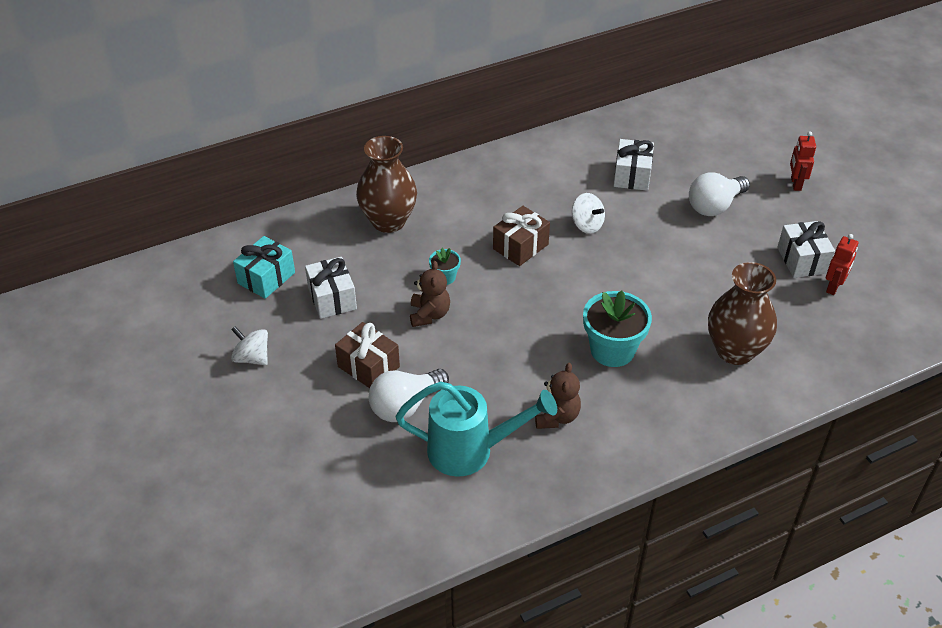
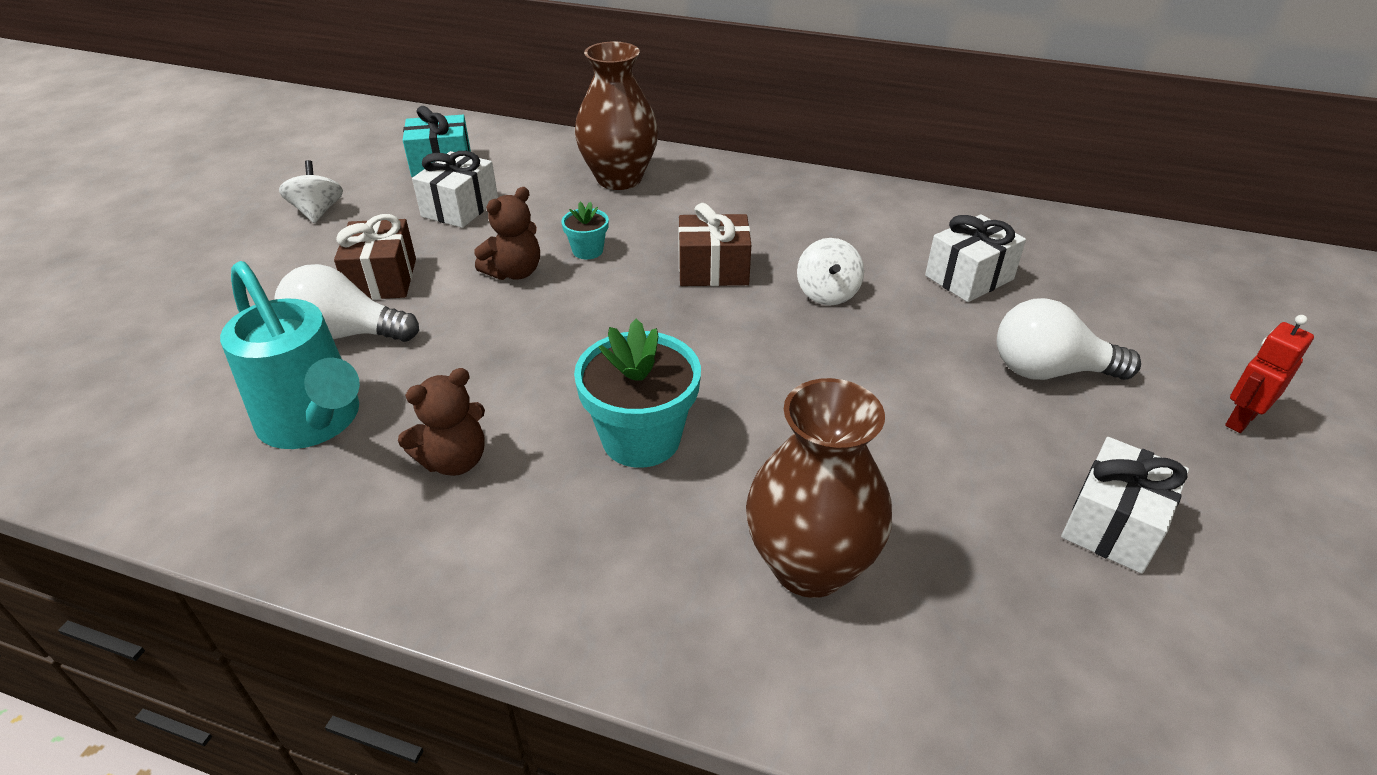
camera: 45 degrees right, 5 degrees down
(834, 287) = (1126, 602): red robot -> none

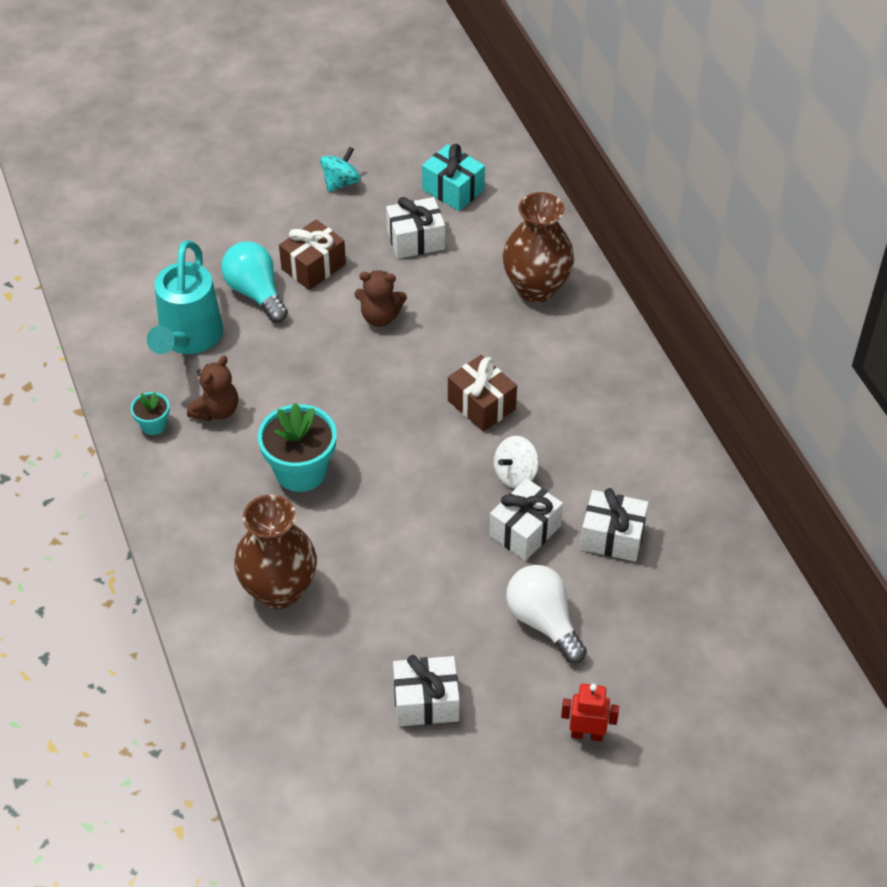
camera: 50 degrees right, 10 degrees up
(318, 212) = (341, 183): white spinning top -> turquoise spinning top
(345, 334) = (256, 293): white light bulb -> turquoise light bulb
(454, 460) = (216, 411): brown teddy bear -> brown teddy bear turned 75 degrees counterclockwise
(587, 251) = (437, 333): turquoise flower pot -> turquoise flower pot (153, 425)
(909, 323) = (525, 531): none -> white gift

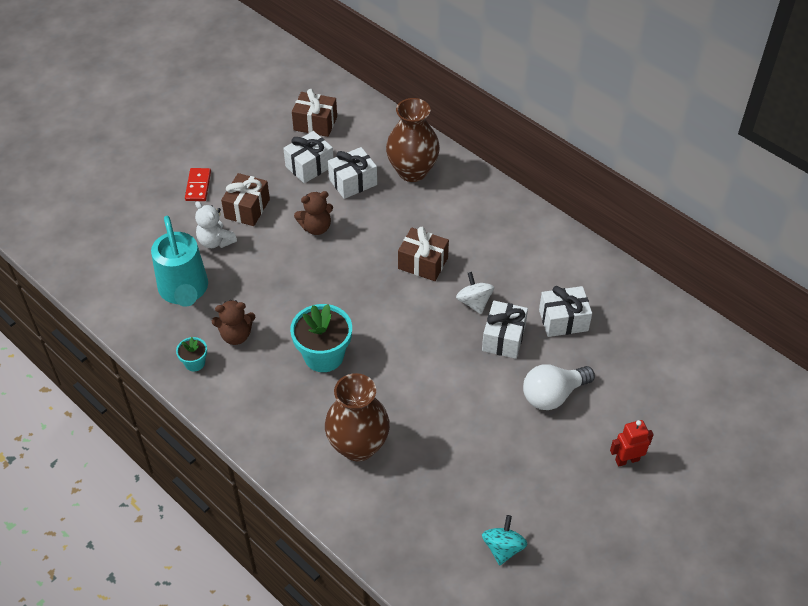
camera: 25 degrees left, 0 degrees up
(216, 411) = (236, 335): brown teddy bear -> brown teddy bear turned 75 degrees clockwise
(256, 293) = (215, 241): turquoise light bulb -> white teddy bear
(273, 220) = (198, 186): none -> red domino
(341, 183) = (232, 144): turquoise spinning top -> turquoise spinning top (503, 548)
(426, 702) = (508, 483): white gift -> white gift (353, 182)
(453, 190) = (315, 123): turquoise gift -> brown gift
(515, 474) = (474, 302): white spinning top -> white spinning top turned 135 degrees clockwise
(543, 621) = (553, 395): white light bulb -> white light bulb turned 60 degrees counterclockwise

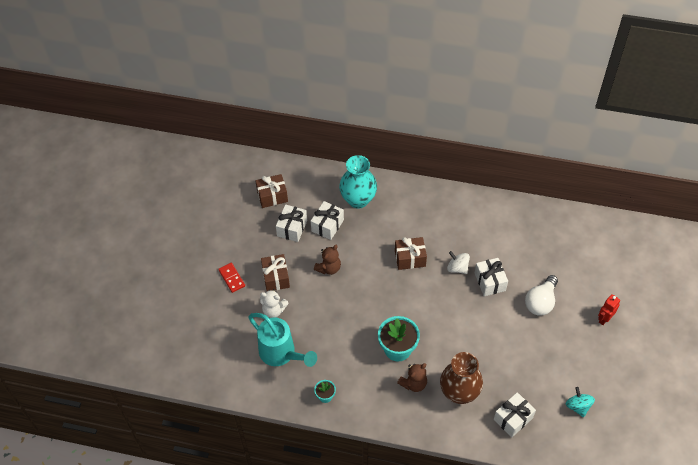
camera: 30 degrees left, 5 degrees up
(236, 335) = (336, 365): brown teddy bear -> brown teddy bear (413, 383)
(412, 171) = (358, 200): brown vase -> turquoise vase
(563, 320) = (514, 253): white gift -> white gift (513, 419)

